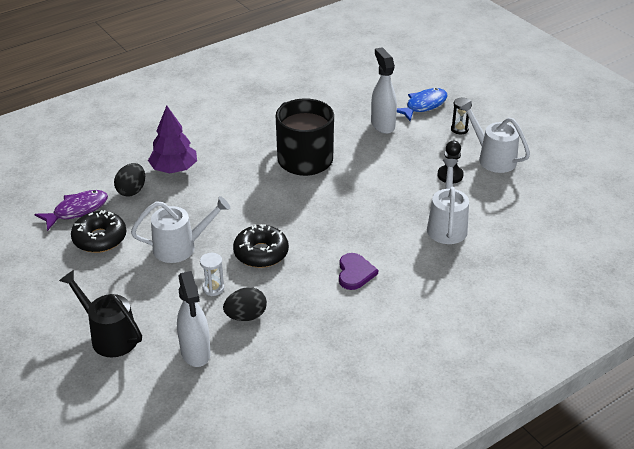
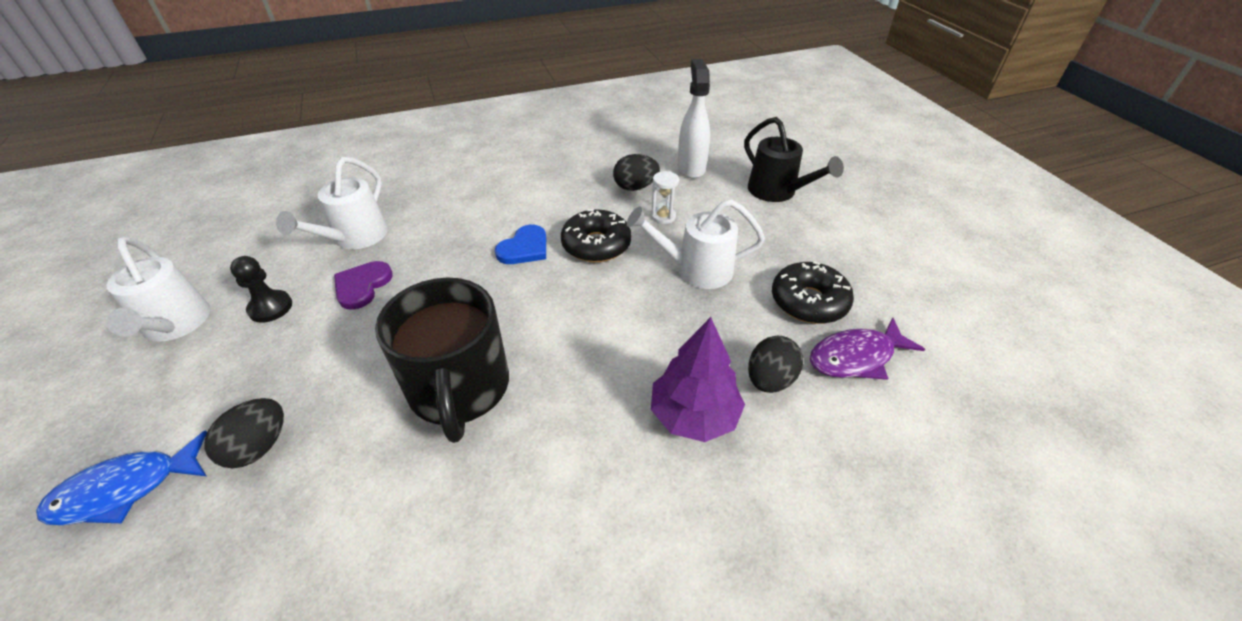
camera: 165 degrees left, 5 degrees up
(314, 241) = (524, 248): none -> blue heart
(355, 273) = (502, 206): purple heart -> purple heart (362, 286)
(382, 125) = (259, 447): white spray bottle -> black egg
(459, 129) = (145, 400): black hourglass -> none

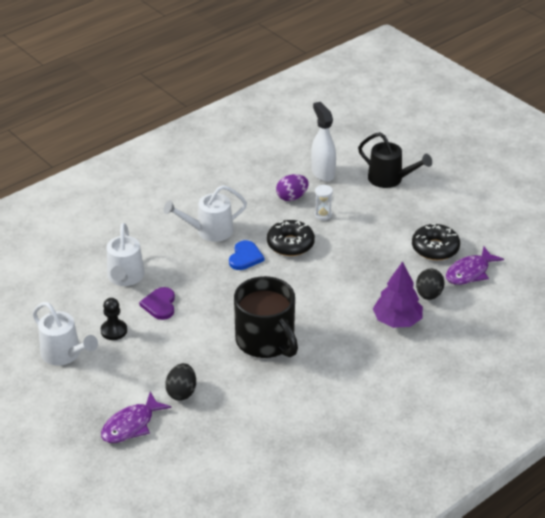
camera: 20 degrees left, 5 degrees down
(125, 489) = (131, 425): blue fish -> purple fish
(635, 187) = (292, 197): black egg -> purple egg
(695, 269) = (361, 245): white watering can -> white watering can (209, 231)

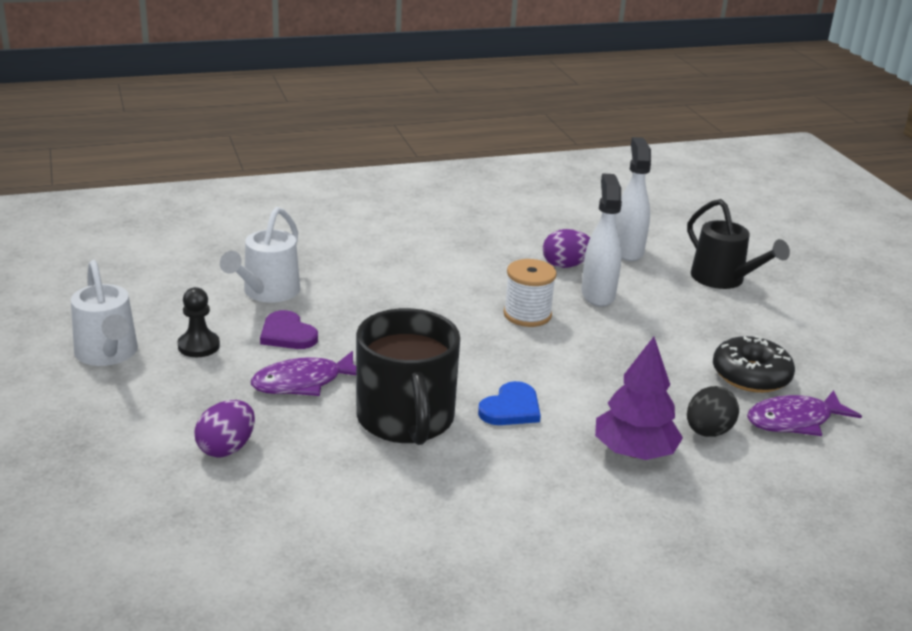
camera: 20 degrees right, 10 degrees down
(131, 425) = (115, 468): purple fish -> purple fish (303, 382)
(160, 305) = (287, 334): purple heart -> purple heart turned 60 degrees counterclockwise
(181, 392) = (226, 448): black egg -> purple egg
(209, 231) = (422, 273): white watering can -> none
(245, 257) = (451, 312): blue heart -> blue heart (511, 408)
(290, 244) = (527, 314): black donut -> white spool
(323, 215) = (598, 294): white hourglass -> white spray bottle

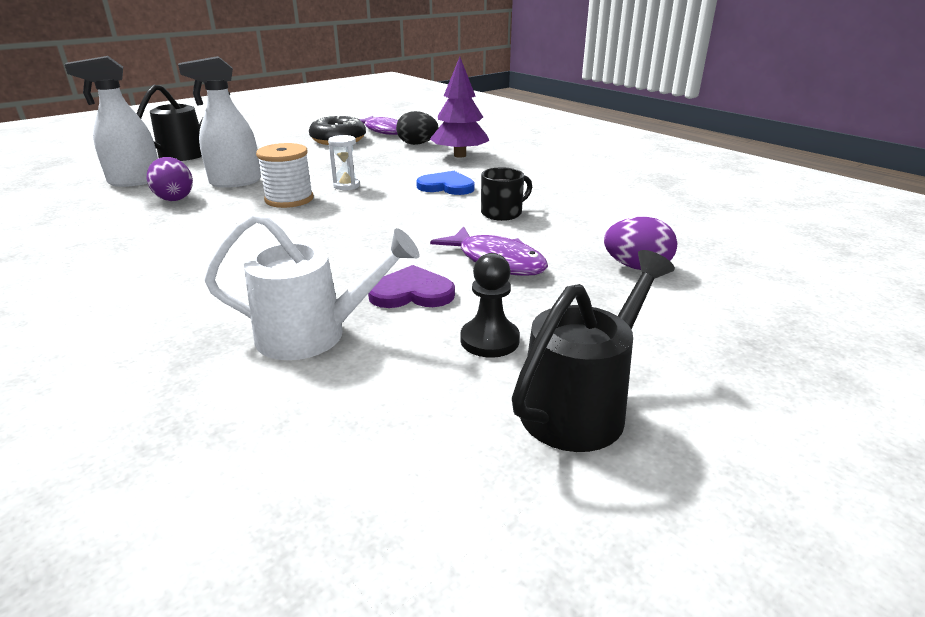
camera: 110 degrees left, 0 degrees up
(108, 354) = (582, 405): white watering can -> black watering can
(287, 334) = (412, 293): purple heart -> purple heart turned 120 degrees counterclockwise
(406, 419) = (502, 213): black mug -> black mug, size x0.47
(550, 349) = (346, 186): none -> white hourglass

